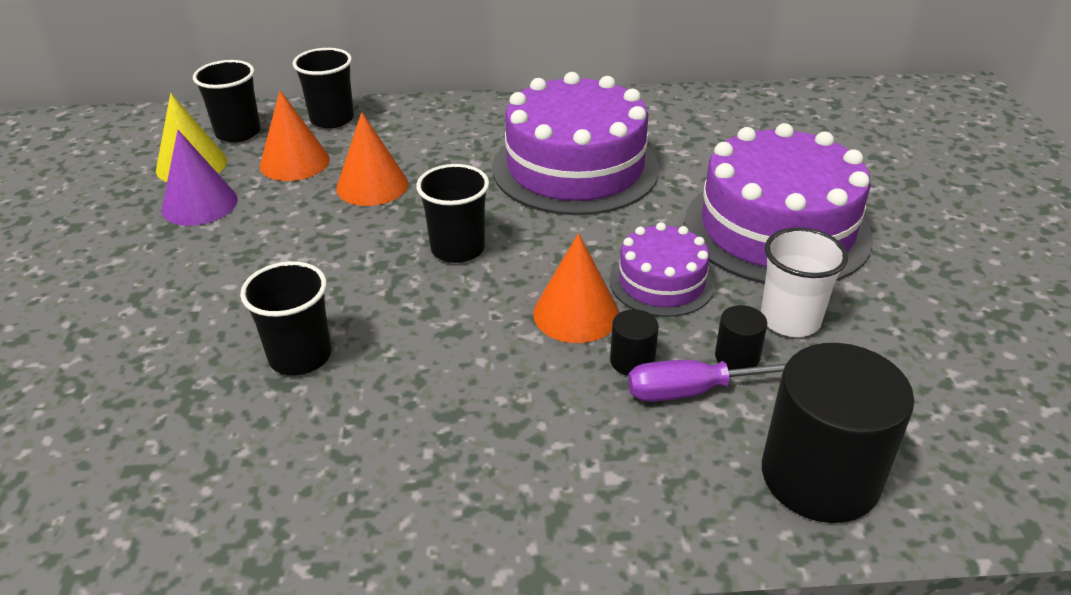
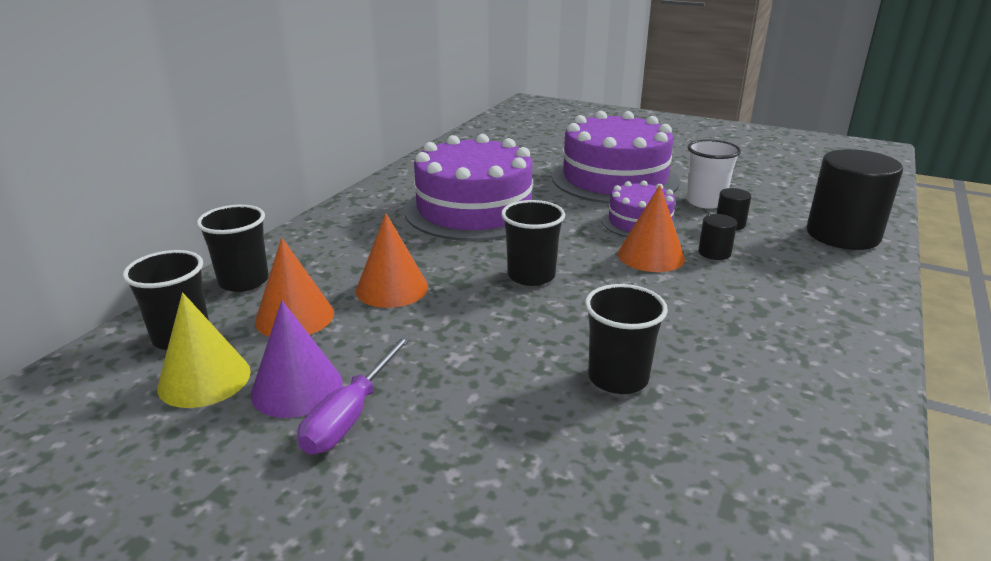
camera: 60 degrees left, 10 degrees down
(697, 390) = (754, 243): purple screwdriver -> purple screwdriver (350, 415)

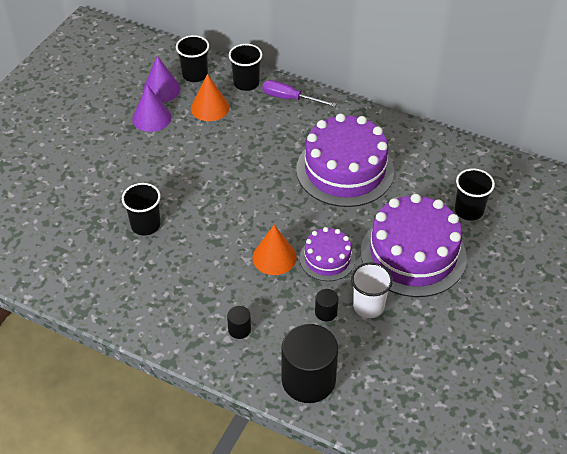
camera: 90 degrees right, 20 degrees up
(204, 379) = (161, 89): yellow cone -> purple cone
(350, 415) = (131, 136): purple screwdriver -> purple screwdriver (290, 98)
(392, 288) = (236, 139): orange cone -> none
(531, 276) = (249, 197): black cup -> black cup (469, 210)
(714, 253) = (278, 292): black cylinder -> black cylinder (239, 329)

